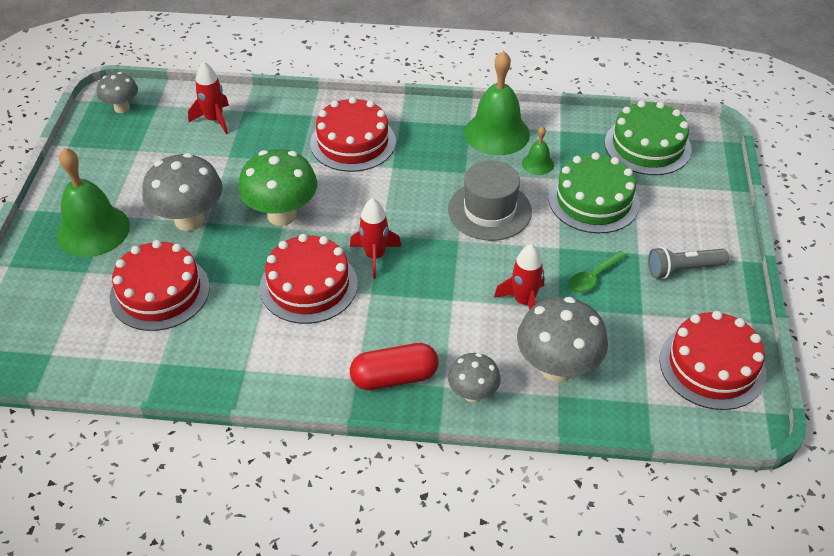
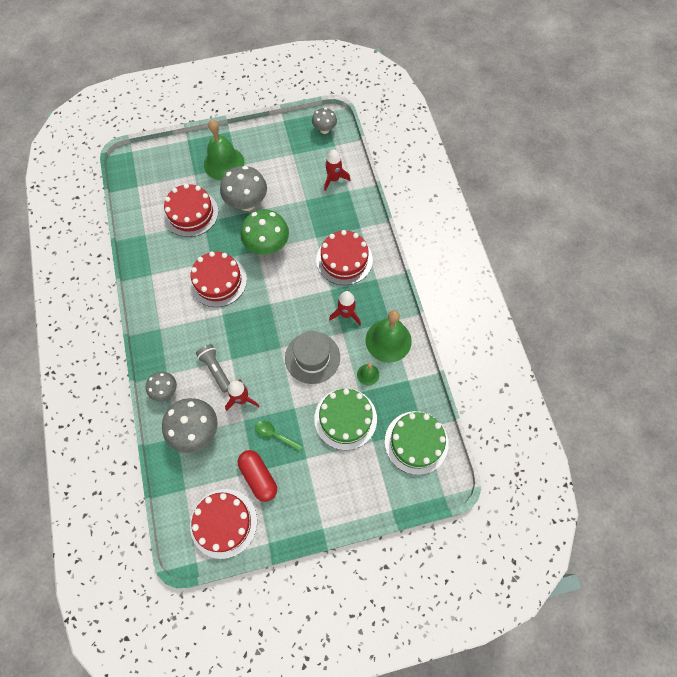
camera: 70 degrees right, 20 degrees up
(375, 256) = (251, 306): red rocket -> red rocket (346, 314)
(394, 377) = (166, 347): red capsule -> red capsule (258, 477)
(683, 269) = (301, 490): grey flashlight -> grey flashlight (216, 370)

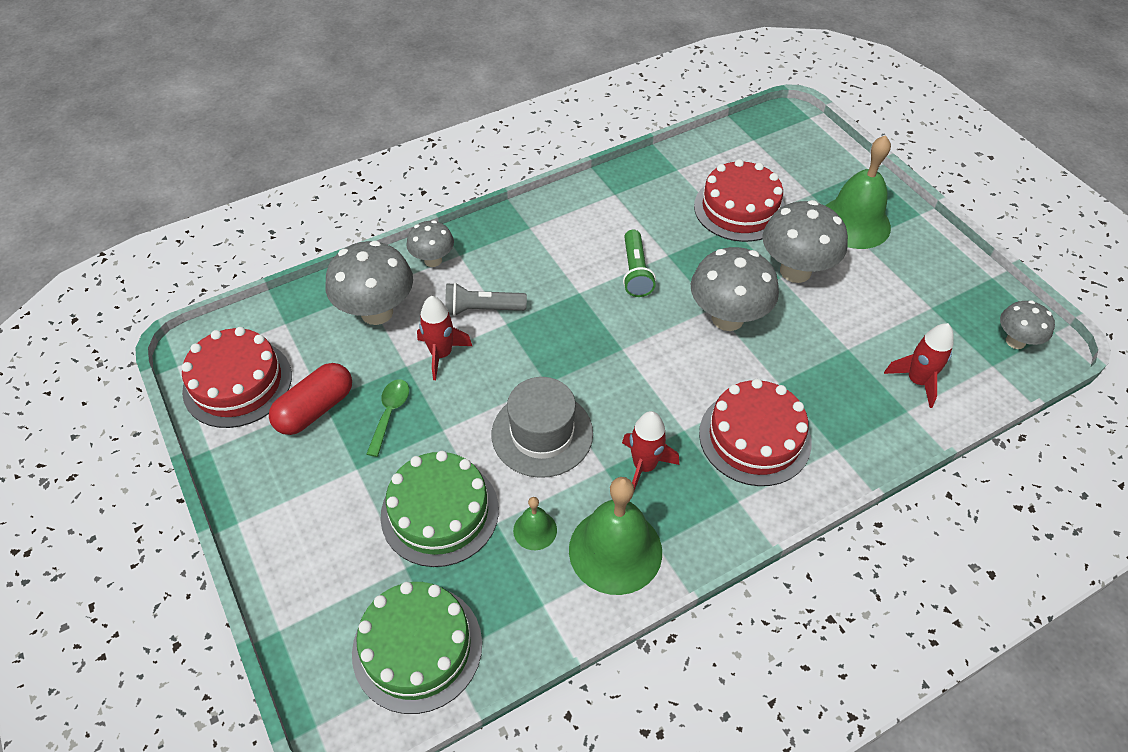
camera: 75 degrees right, 15 degrees down
(216, 370) = (482, 309): grey flashlight -> grey flashlight turned 135 degrees counterclockwise
(218, 281) = (635, 272): red cake -> green flashlight
(267, 246) = (727, 318): green mushroom -> grey mushroom

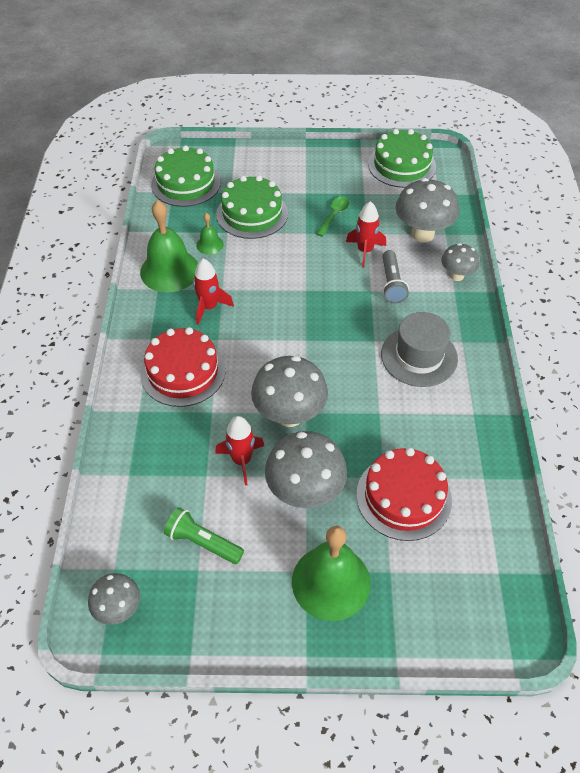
camera: 120 degrees right, 0 degrees up
(237, 383) = (401, 165): red cake -> green cake
(315, 409) = (360, 188): red capsule -> none
(390, 413) = (334, 215): green spoon -> green spoon turned 105 degrees counterclockwise
(482, 309) = (391, 283): grey flashlight -> grey flashlight turned 150 degrees clockwise
(542, 433) = (269, 272): grey hat -> grey hat (419, 356)
(635, 272) = (373, 383): green flashlight -> green flashlight (203, 542)
(917, 381) = (145, 500): red rocket -> red rocket (242, 460)

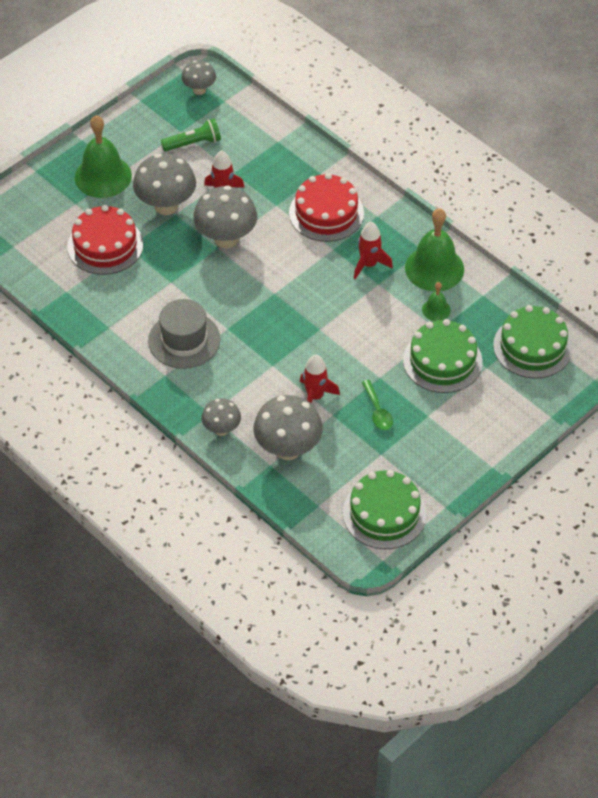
camera: 135 degrees right, 0 degrees up
(391, 283) = (263, 383): grey flashlight -> none

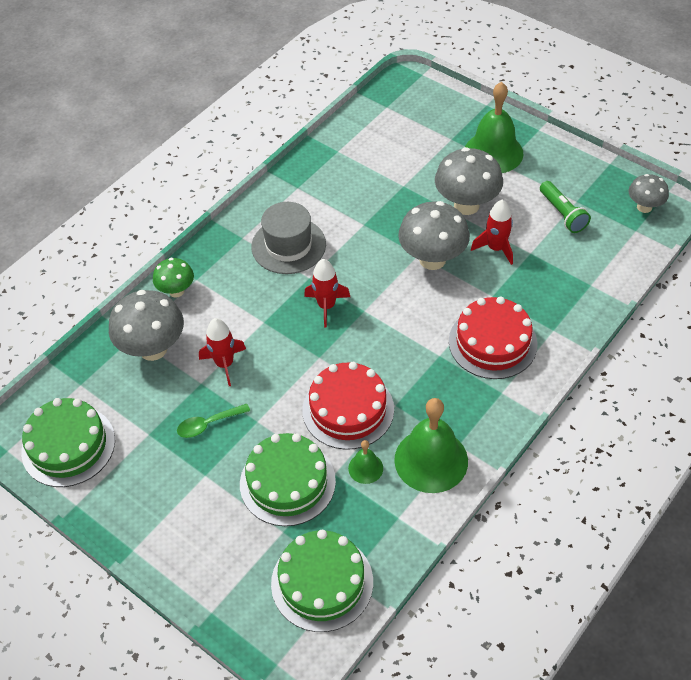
camera: 85 degrees right, 0 degrees up
(105, 245) = (402, 168): red cake -> red cake (348, 409)
(221, 429) = (176, 291): grey mushroom -> green mushroom
(369, 264) = (423, 392): red rocket -> red rocket (326, 306)

